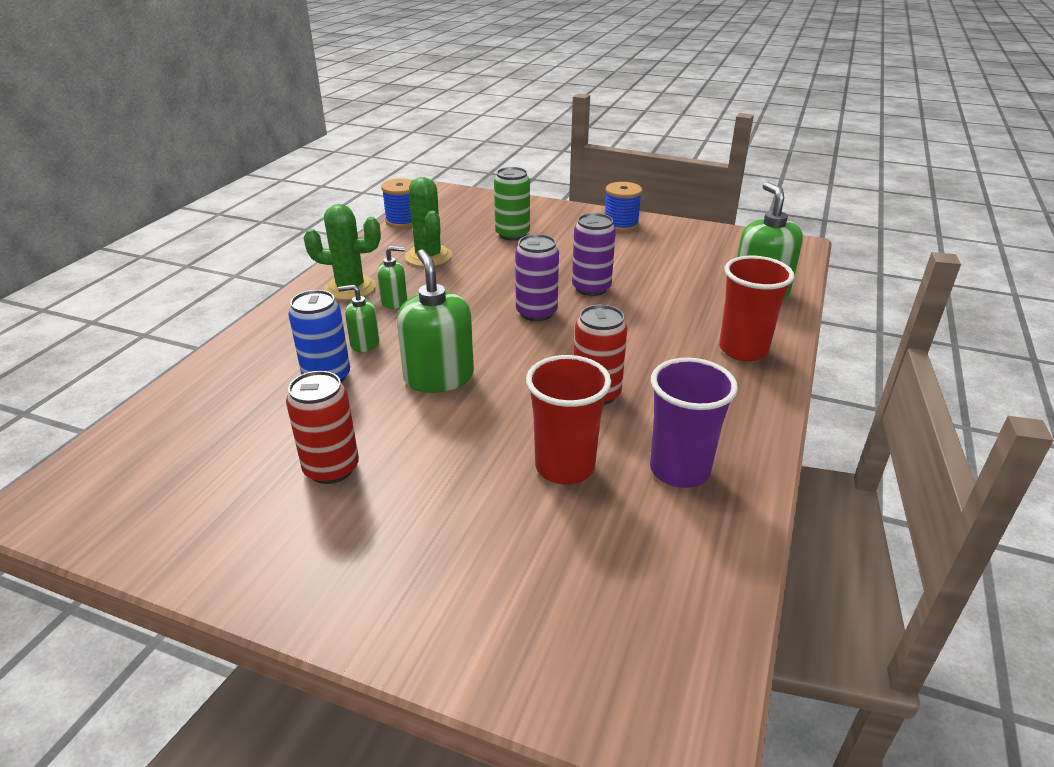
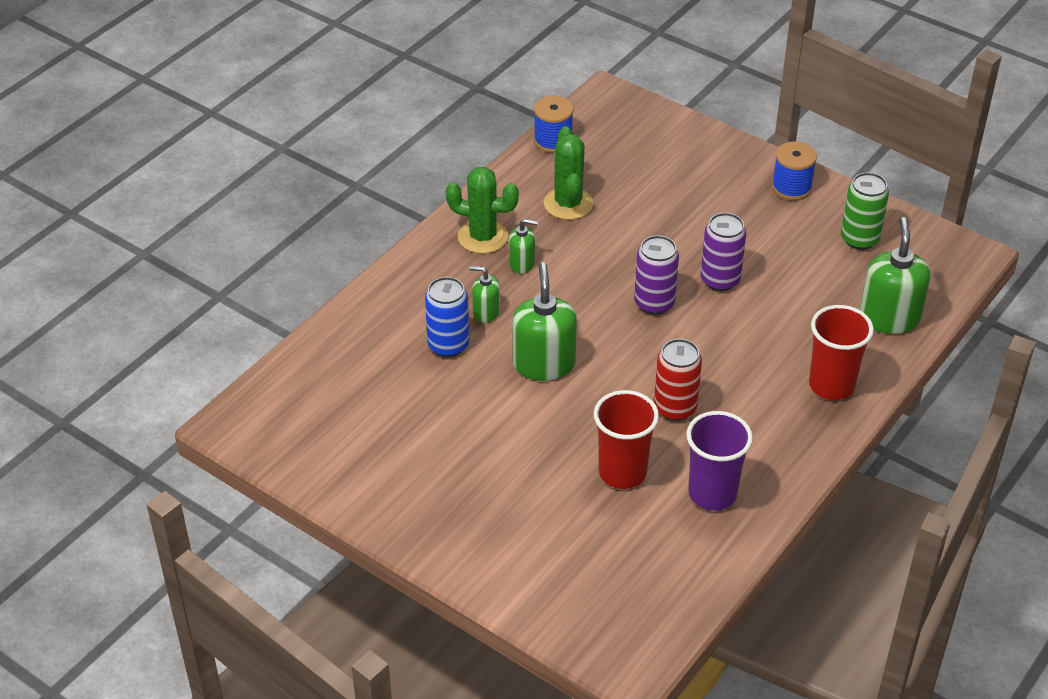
camera: 15 degrees right, 10 degrees up
(331, 468) = (442, 437): red can -> none
(512, 234) = (665, 183): green can -> green can (859, 239)

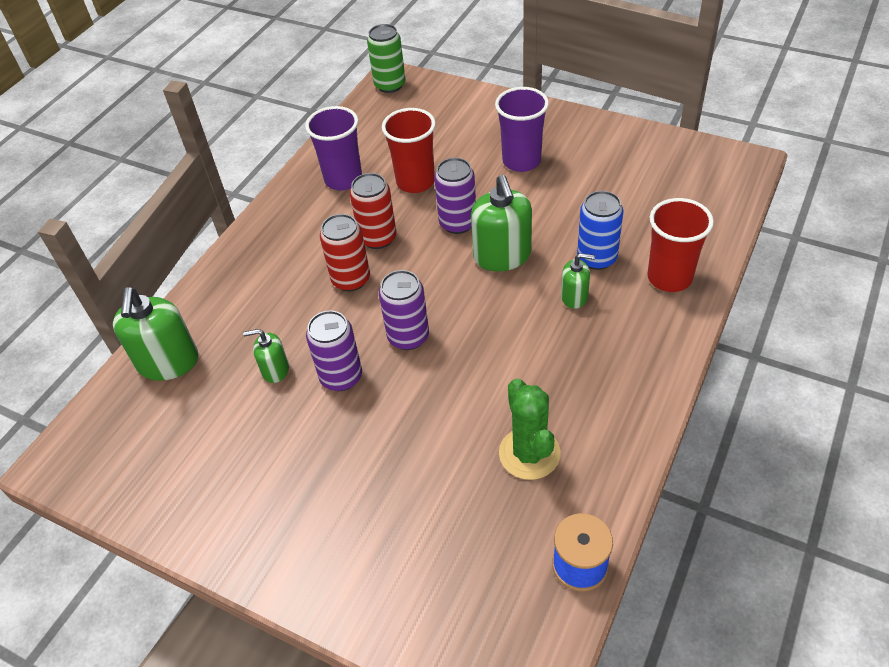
camera: 175 degrees right, 5 degrees up
(483, 237) = (613, 386): green cactus -> none
(486, 477) = (521, 161): none -> purple cup
(522, 263) = (557, 359): green soap dispenser -> green soap dispenser (275, 370)
(582, 409) = (458, 223): none -> purple can
(707, 367) = (351, 279): none -> red can
(791, 187) = (252, 534): blue spool -> none
(831, 385) = (237, 282): red cup -> red cup (669, 278)
(859, 239) = (179, 463): green can -> green can (390, 85)

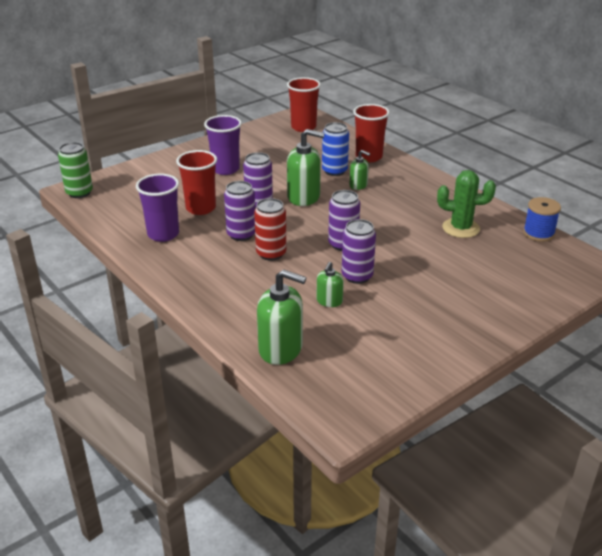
camera: 70 degrees left, 15 degrees down
(378, 238) = (241, 234): red can -> purple can
(574, 297) = (358, 185): green soap dispenser -> green soap dispenser turned 90 degrees clockwise
(701, 179) = (303, 127): none -> red cup

